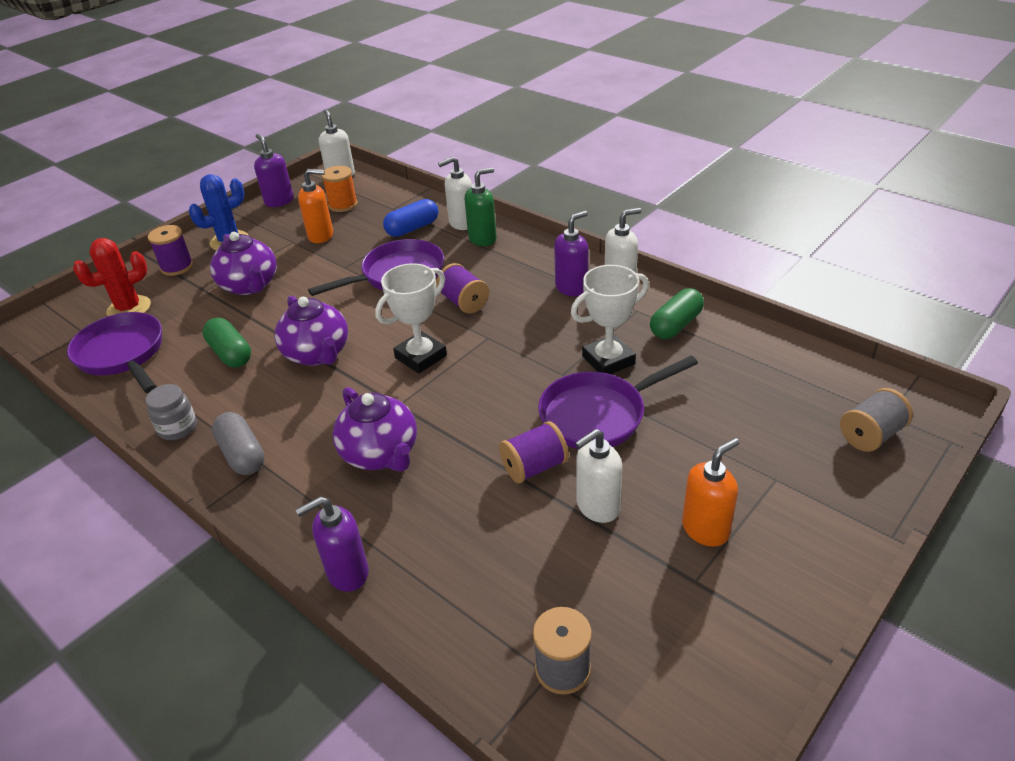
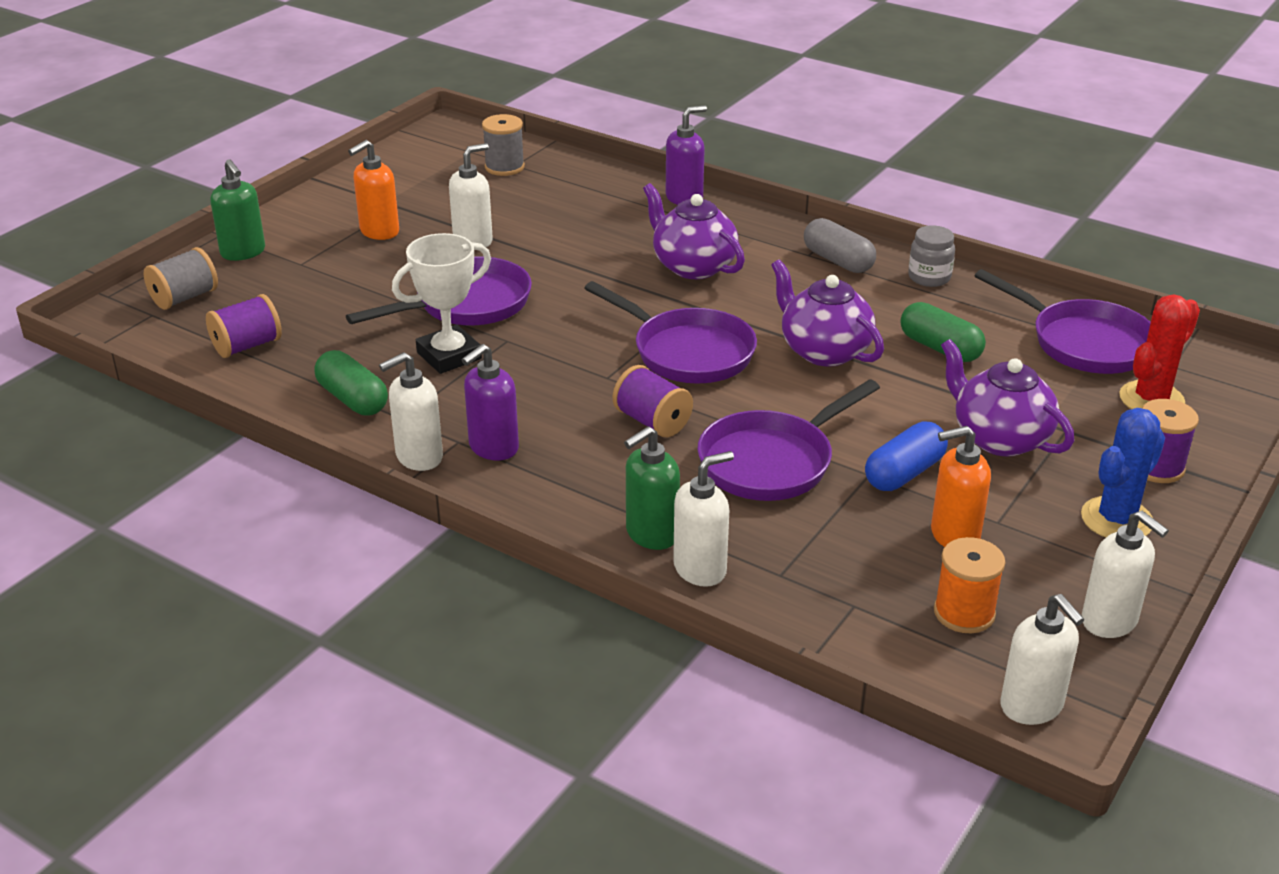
camera: 170 degrees right, 5 degrees down
(279, 201) = (1110, 621): purple soap dispenser -> white soap dispenser
(412, 228) = (790, 555): blue capsule -> blue capsule (904, 473)
(421, 357) = (687, 352): white trophy -> purple pan
(534, 467) = (534, 263): purple spool -> purple spool (247, 346)
(675, 325) = (353, 399): green capsule -> green capsule turned 75 degrees counterclockwise
(847, 501) = (243, 252): none -> green soap dispenser

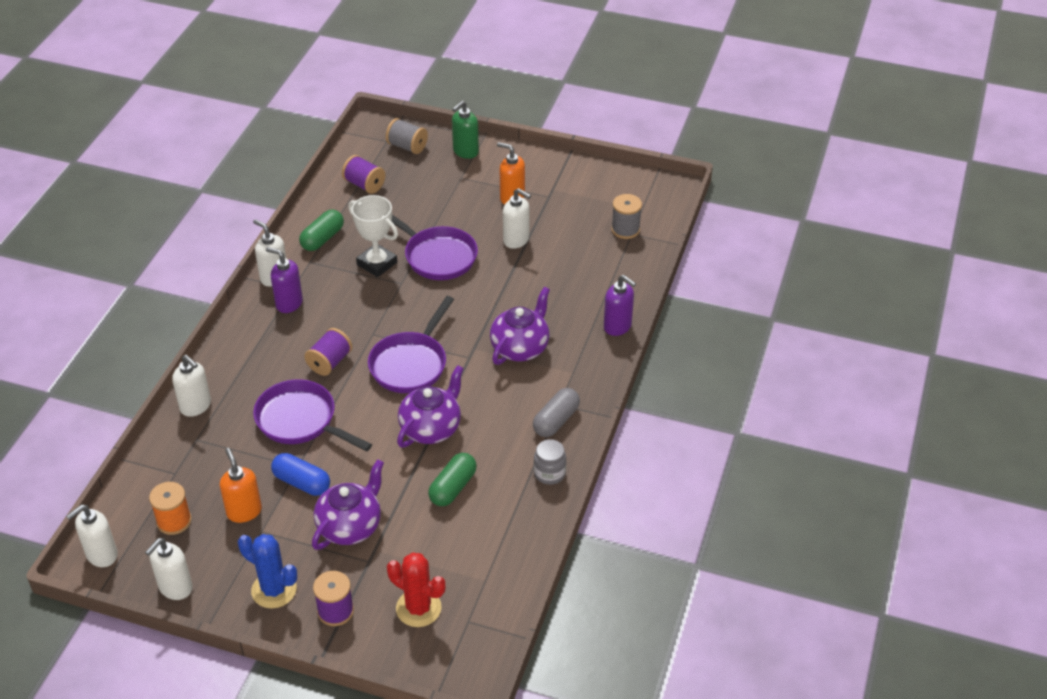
camera: 75 degrees right, 10 degrees up
(651, 534) = (222, 381): green soap dispenser -> none
(1084, 343) = (484, 568): purple pan -> none

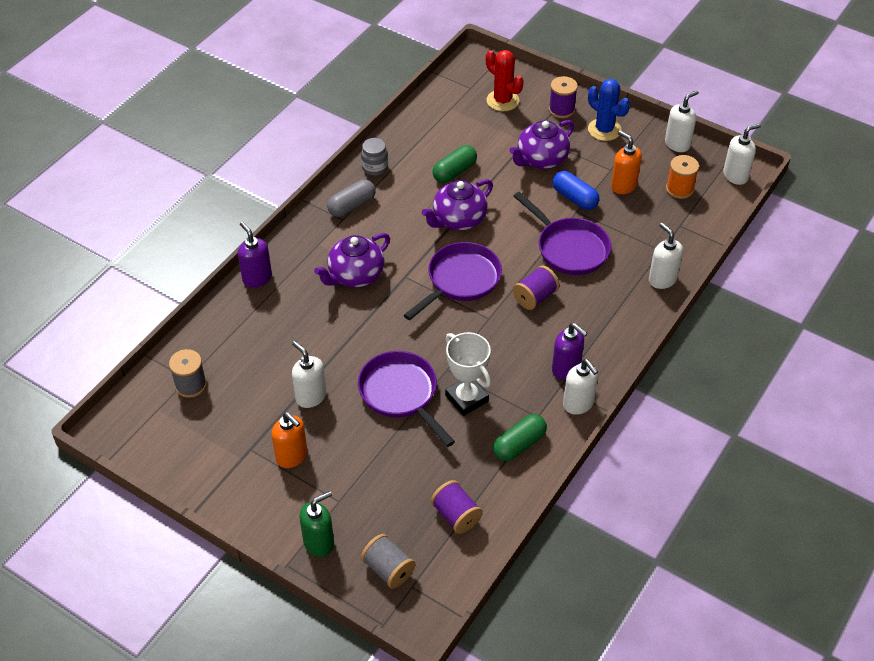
camera: 165 degrees left, 5 degrees up
(244, 511) = (623, 186): orange soap dispenser -> orange soap dispenser turned 150 degrees clockwise

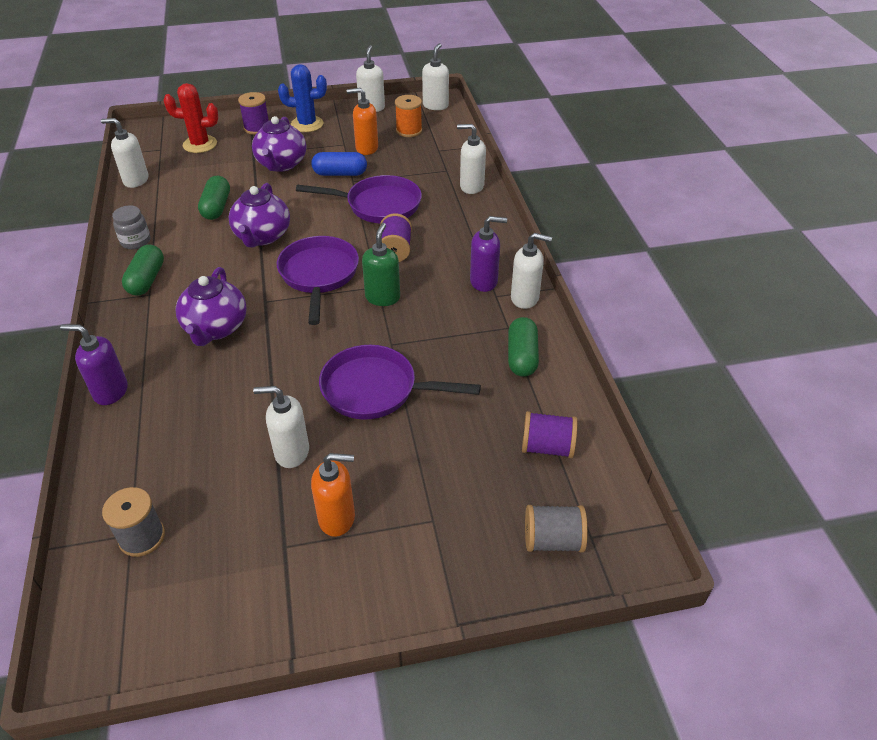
camera: 45 degrees left, 5 degrees down
(319, 543) = (462, 574): green soap dispenser -> green soap dispenser (382, 297)
(352, 206) = (147, 280): grey capsule -> green capsule
(425, 109) = (135, 180): none -> white soap dispenser
(466, 398) = (436, 353): white trophy -> none

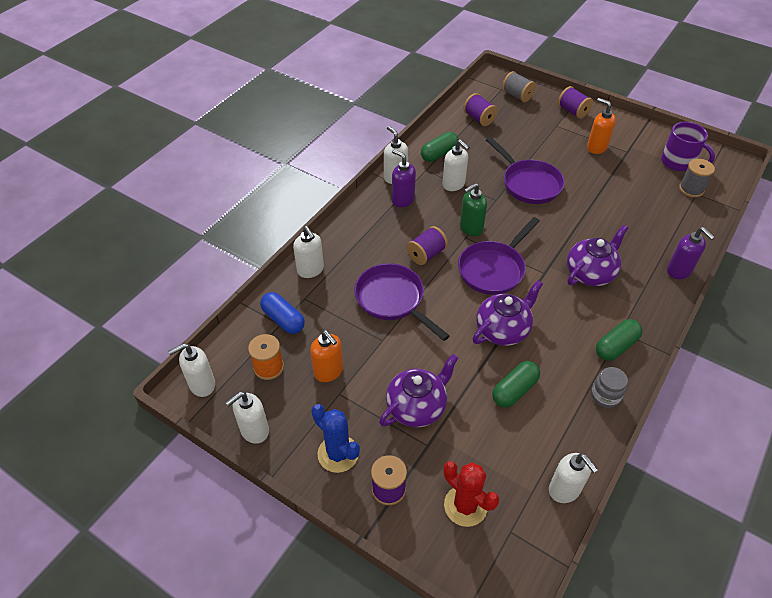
camera: 135 degrees left, 5 degrees up
(185, 585) = (679, 162): none -> purple mug
(291, 452) = (596, 182): white soap dispenser -> white soap dispenser (454, 184)
(340, 174) = (383, 356): blue capsule -> blue capsule (283, 319)
(436, 575) = (573, 111): none -> purple spool

